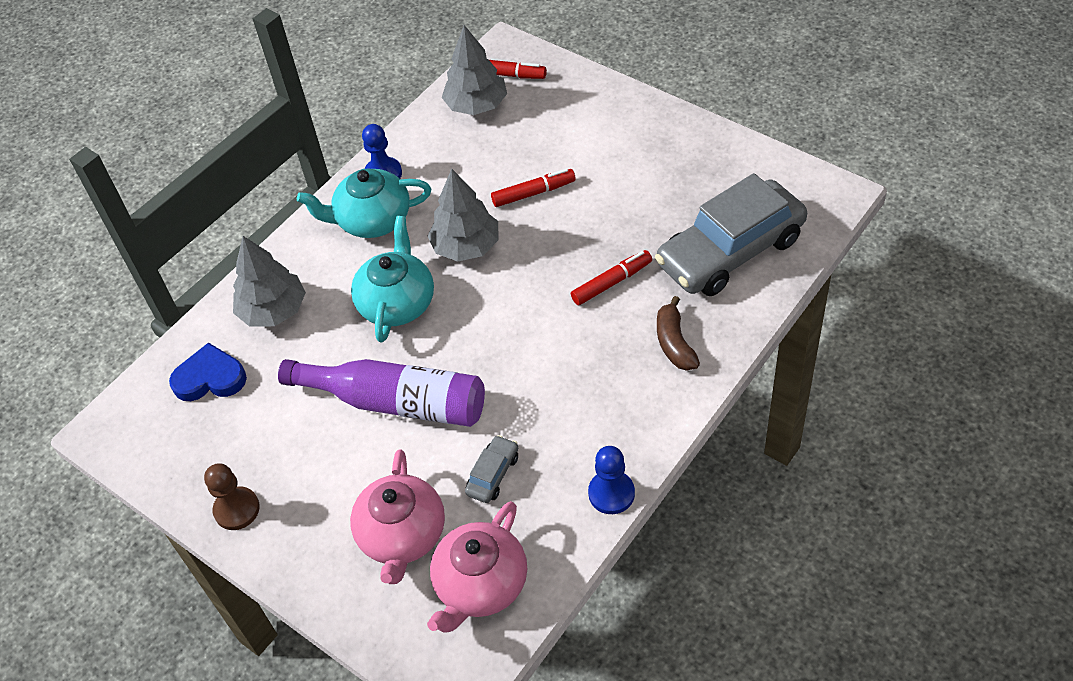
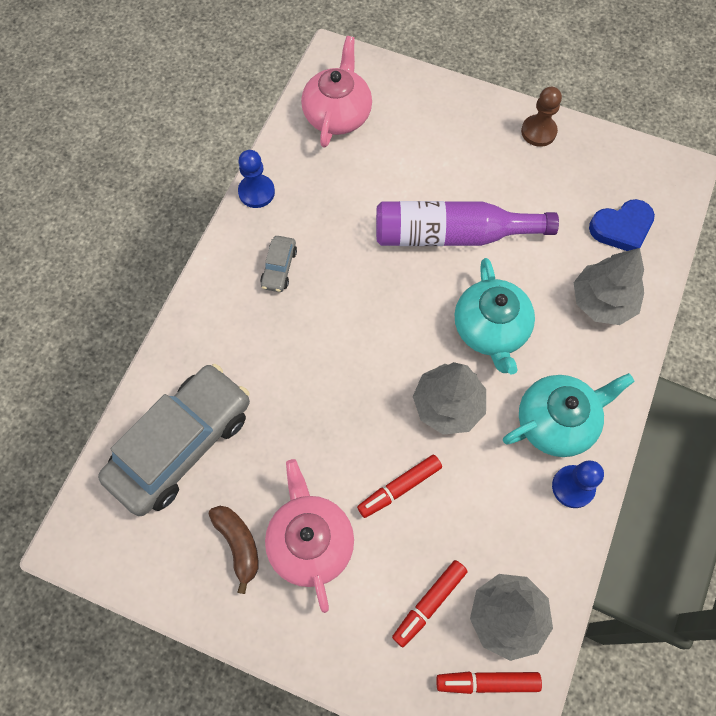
camera: 160 degrees right, 15 degrees up
(402, 535) = (406, 136): pink teapot -> pink teapot (310, 541)
(493, 474) = (352, 190): grey car -> grey car (279, 268)
(612, 282) = (293, 387): red marker -> red marker (429, 603)
(674, 343) = (224, 331): brown banana -> brown banana (238, 544)

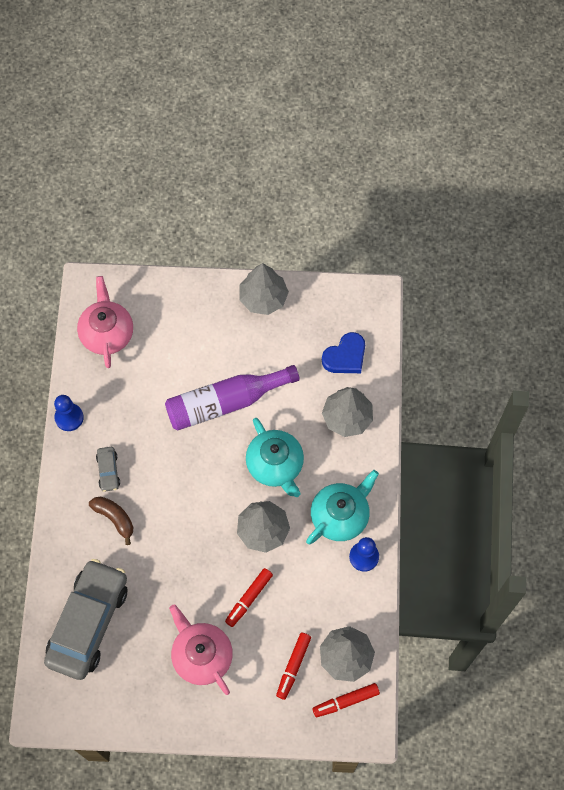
camera: 20 degrees left, 0 degrees up
(238, 544) = (154, 675): brown banana -> brown banana (114, 518)
(538, 132) = (263, 298): brown pawn -> grey tree

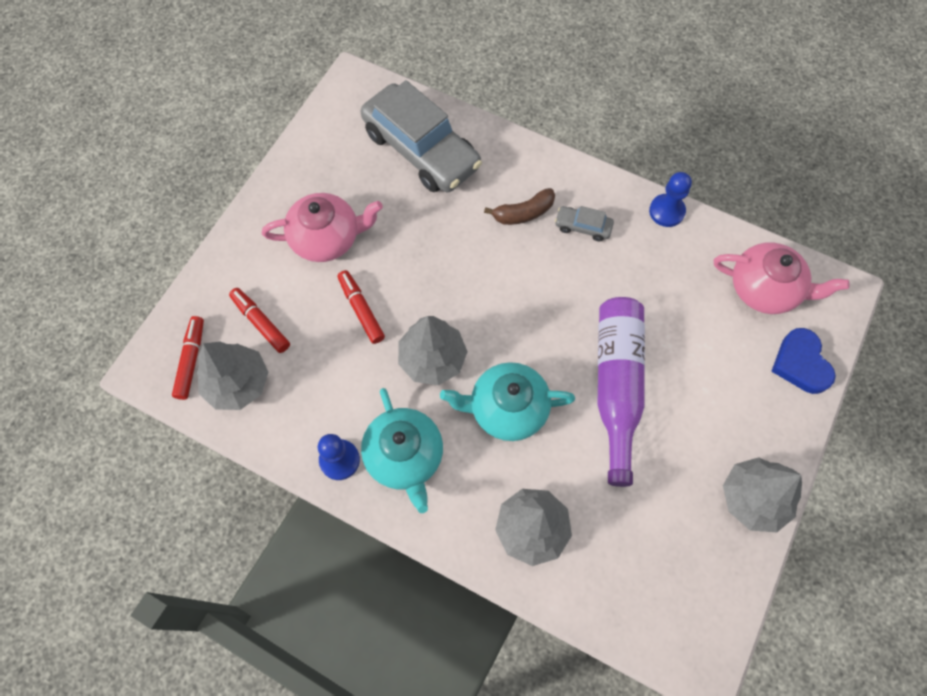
camera: 115 degrees right, 0 degrees up
(345, 356) = (622, 570): blue heart -> blue heart (801, 363)

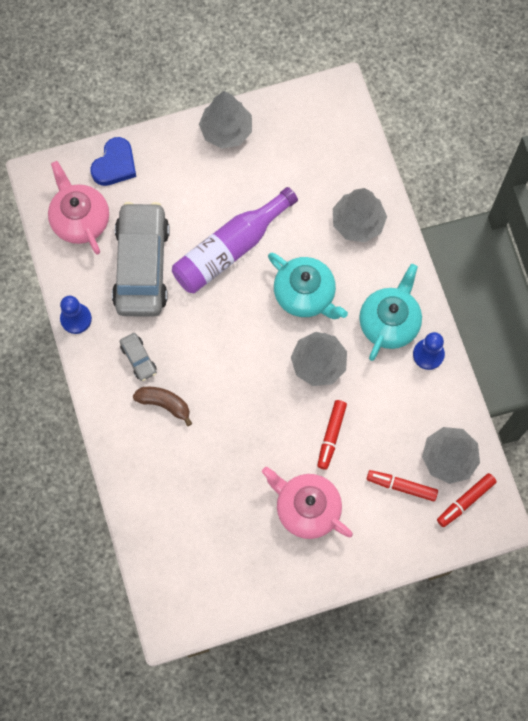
camera: 135 degrees left, 5 degrees up
(261, 323) = (401, 486): red marker -> red marker turned 105 degrees clockwise
(421, 149) = (180, 517): grey car -> grey car (142, 266)

